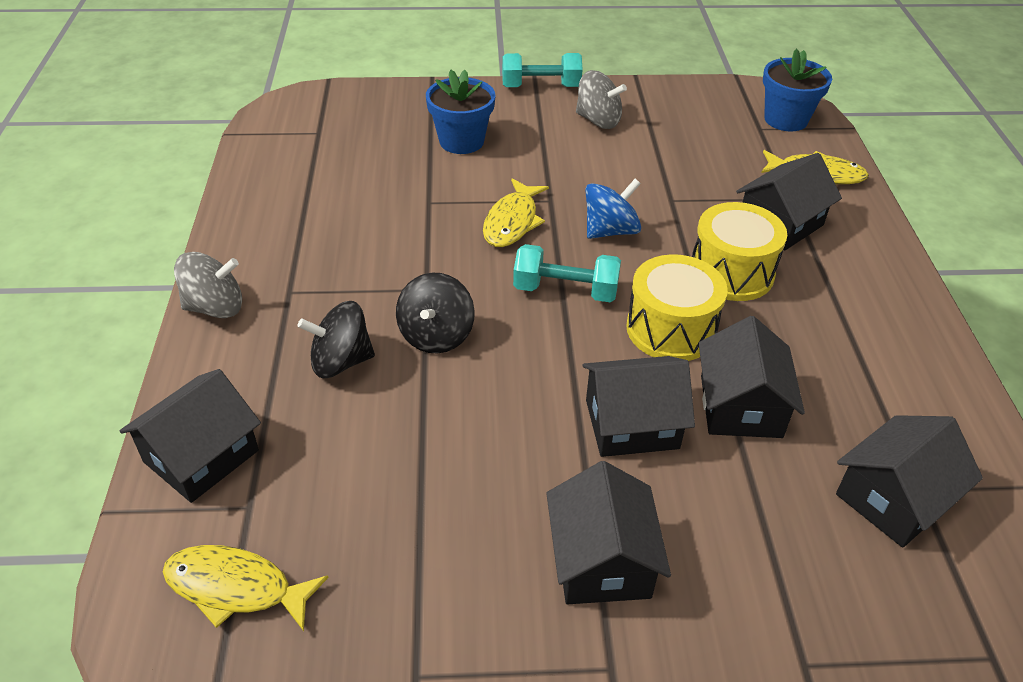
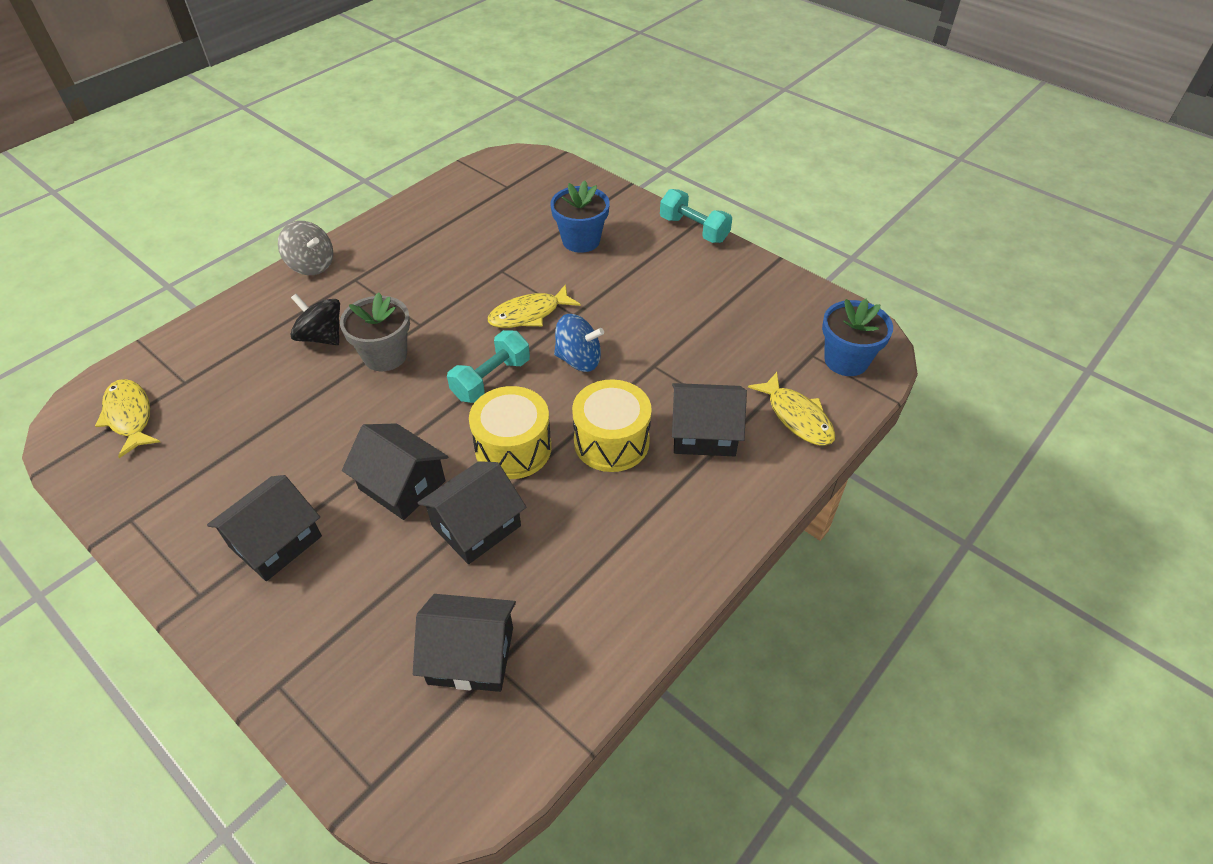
camera: 45 degrees right, 5 degrees up
(201, 456) = (201, 341): black house -> none
(436, 335) = (385, 355): black spinning top -> grey flower pot
(565, 290) = (491, 379): turquoise dumbbell -> turquoise dumbbell turned 75 degrees clockwise
(598, 120) = (695, 277): grey spinning top -> none

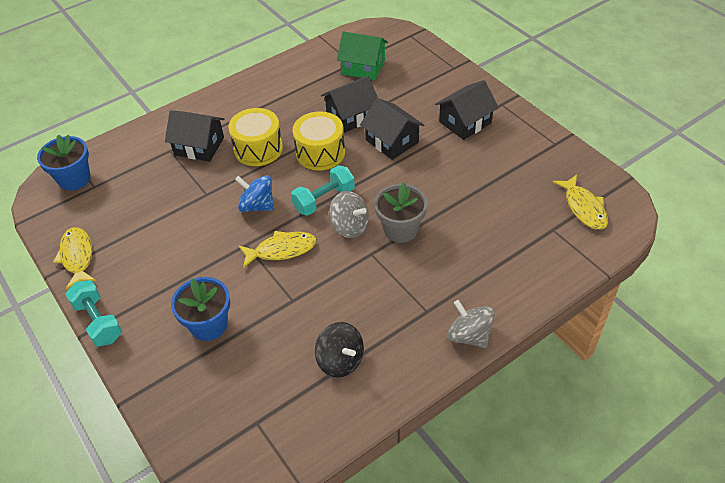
camera: 165 degrees left, 0 degrees up
(321, 337) = (451, 253): black spinning top -> black spinning top (340, 360)
(451, 351) = (350, 226): none -> grey spinning top
(471, 655) = (363, 67): black house -> green house
(797, 417) = (136, 148): yellow fish -> yellow fish (77, 257)

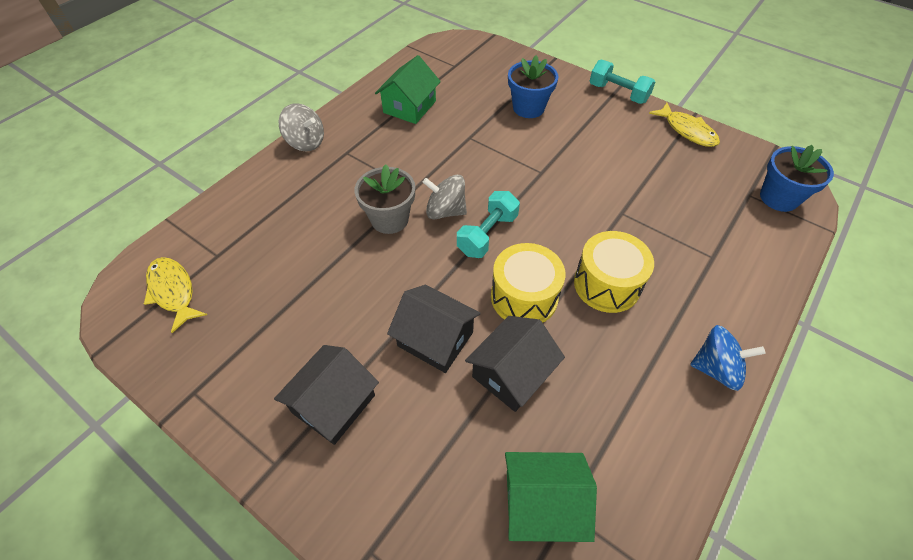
camera: 160 degrees right, 5 degrees up
(199, 146) = (683, 271): black house -> none
(257, 206) = (557, 212): blue spinning top -> blue spinning top (716, 368)
(282, 250) = (503, 174): yellow fish -> none
(340, 360) = (409, 107): black spinning top -> green house

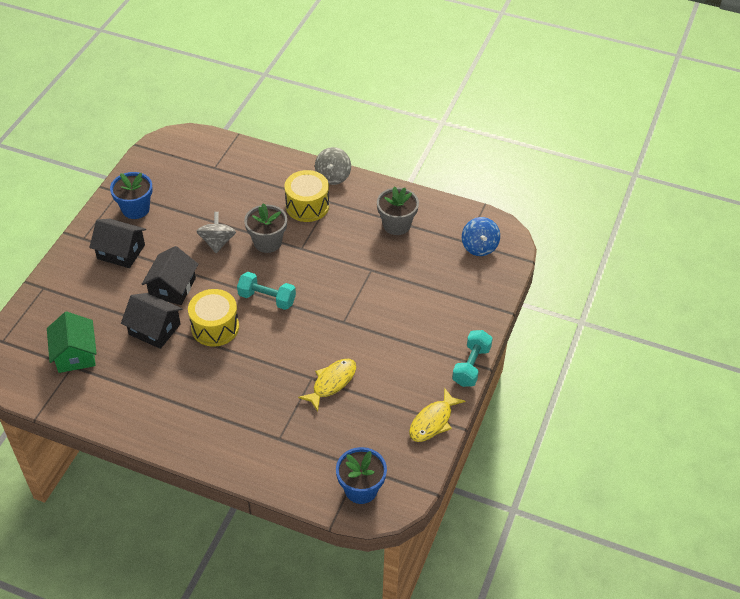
camera: 75 degrees right, 5 degrees down
(173, 291) = (182, 159): yellow fish -> yellow fish (332, 383)
(409, 107) = (396, 225): green house -> grey flower pot
(445, 211) = (284, 271): grey spinning top -> grey spinning top (217, 242)
(528, 108) = (424, 302): blue flower pot -> blue flower pot (136, 209)
(607, 284) = (236, 373): yellow drum -> yellow drum (307, 206)
(716, 368) = (177, 438): blue spinning top -> blue spinning top (479, 247)

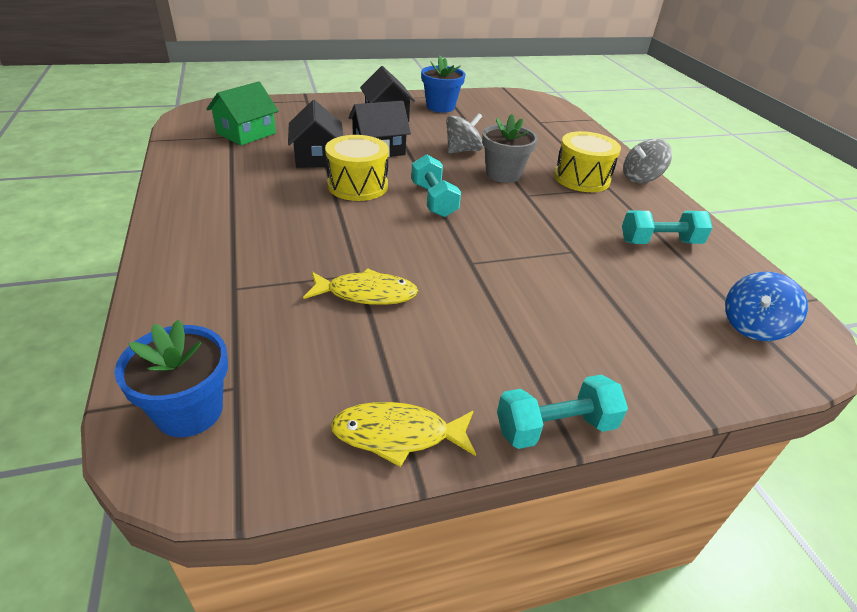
camera: 50 degrees right, 10 degrees down
(396, 225) = (660, 242): grey flower pot -> turquoise dumbbell

